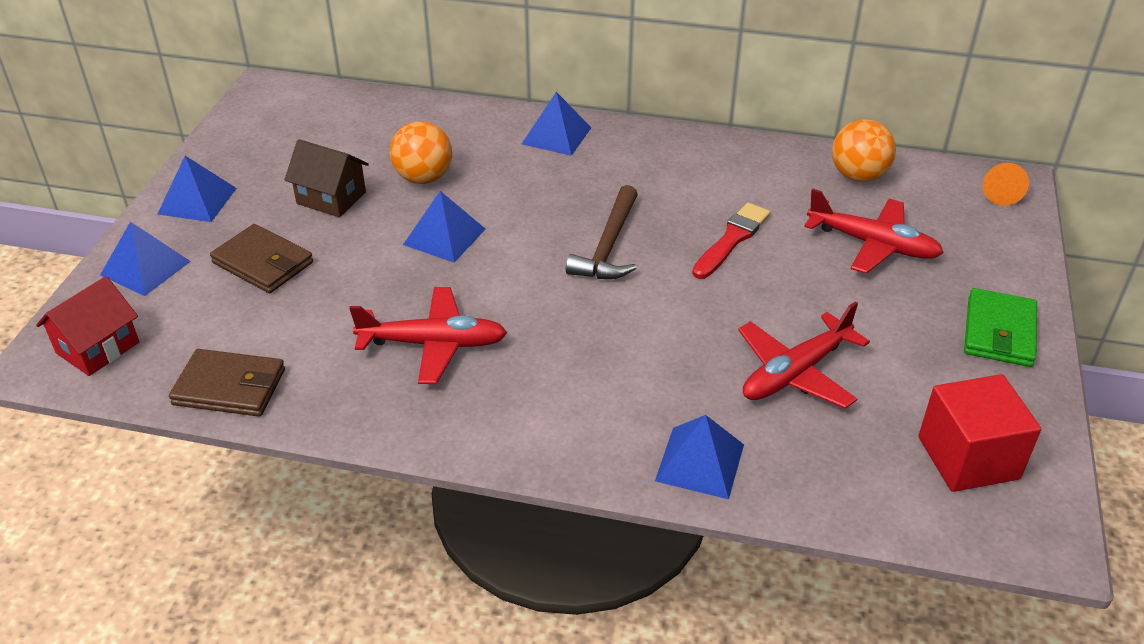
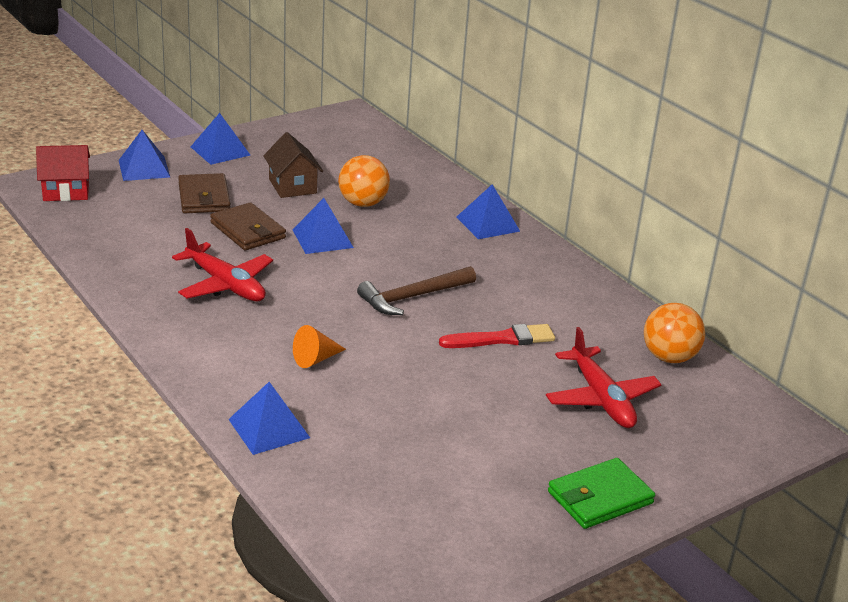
camera: 40 degrees right, 10 degrees down
(230, 387) = (95, 243): brown wallet -> brown wallet (248, 231)
(796, 372) = (410, 427): red plane -> none
(968, 458) = (439, 539): red cube -> none
(1000, 193) = (770, 430): orange cone -> orange cone (315, 359)

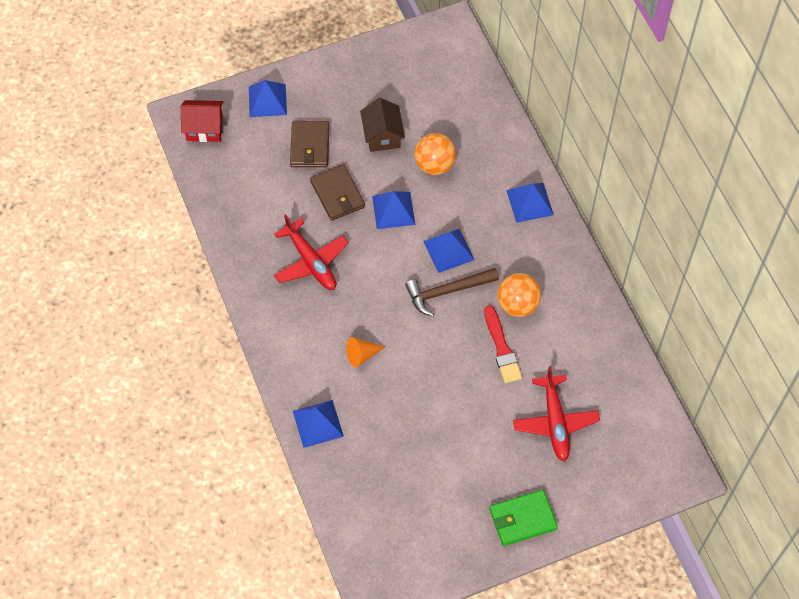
camera: 15 degrees right, 30 degrees up
(220, 151) = (332, 79): blue pyramid -> blue pyramid (449, 250)
(502, 339) = (502, 348): red brush -> red brush turned 75 degrees clockwise
(669, 357) = (621, 383): orange ball -> orange ball (517, 304)

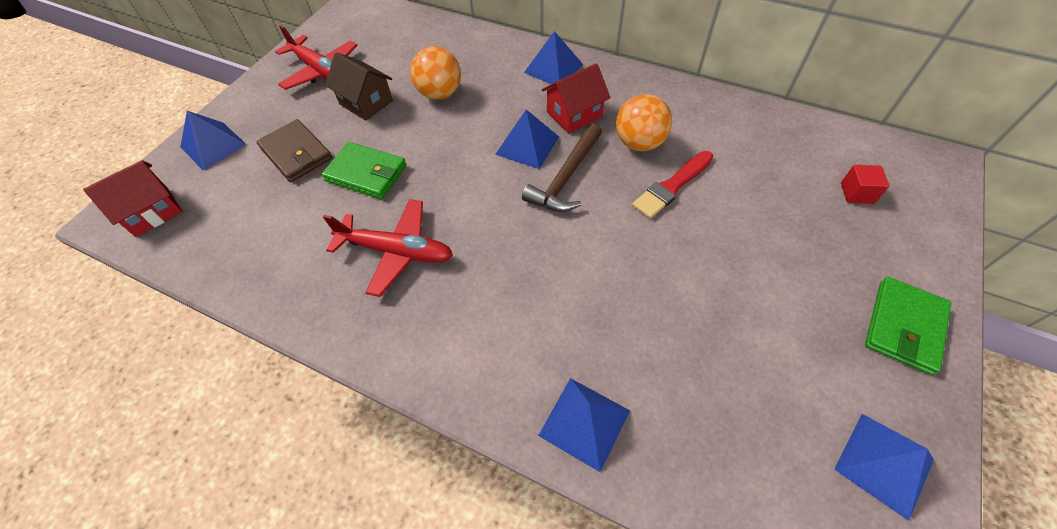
camera: 40 degrees left, 5 degrees down
(337, 194) = (366, 173): brown wallet -> green wallet
(361, 355) = (549, 300): orange cone -> none
(393, 210) = (438, 149): blue pyramid -> blue pyramid (883, 464)
(502, 251) = (574, 114): none -> red house
(502, 348) = (672, 186): red brush -> red brush turned 105 degrees clockwise
(555, 422) = (798, 210): red plane -> red plane (321, 71)
(604, 442) = (857, 193): none -> red cube

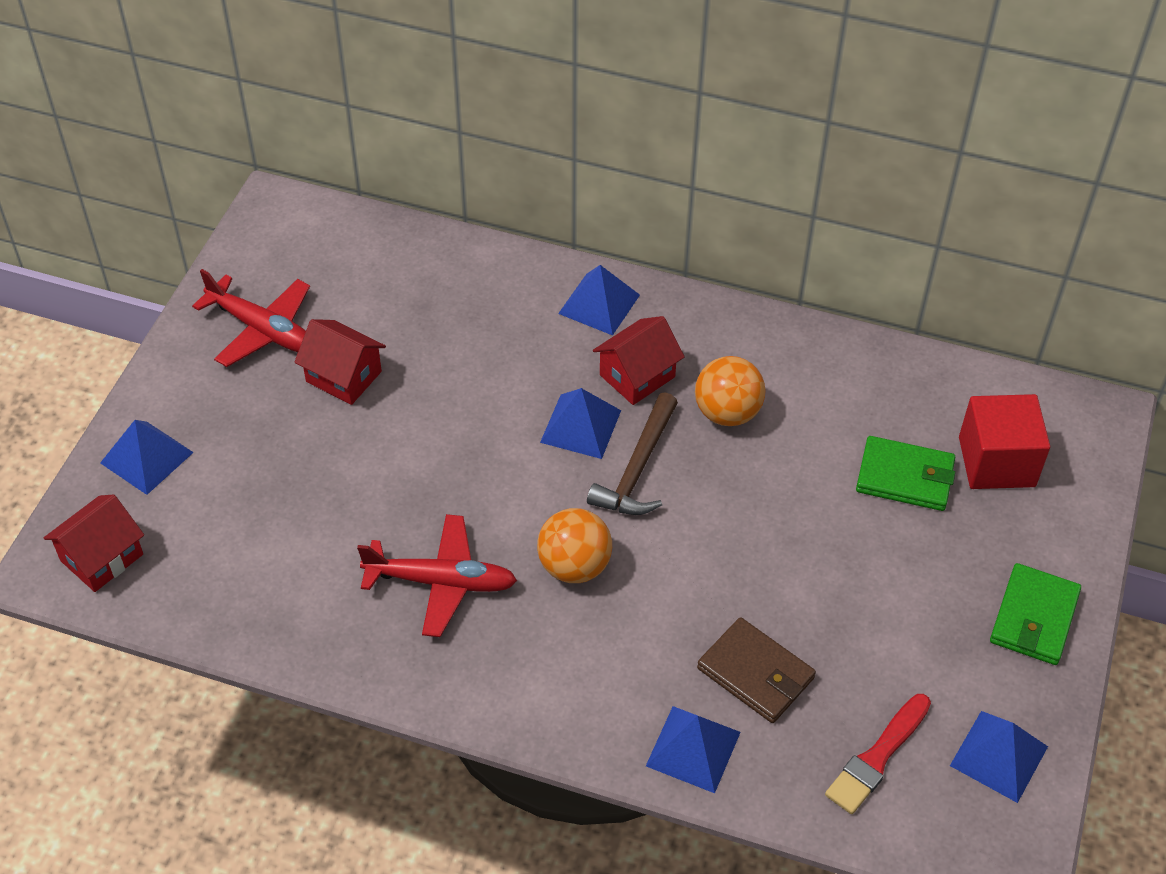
camera: 10 degrees left, 5 degrees down
(296, 153) = (269, 461): brown wallet -> brown wallet (755, 673)
(366, 102) = (344, 376): brown house -> red house
(366, 173) = (374, 482): green wallet -> green wallet (905, 477)
(440, 93) = (445, 355): orange ball -> orange ball (574, 566)
(672, 186) = (772, 470): red brush -> red brush (877, 757)
(857, 193) = (996, 462): red cube -> red cube, size x2.03

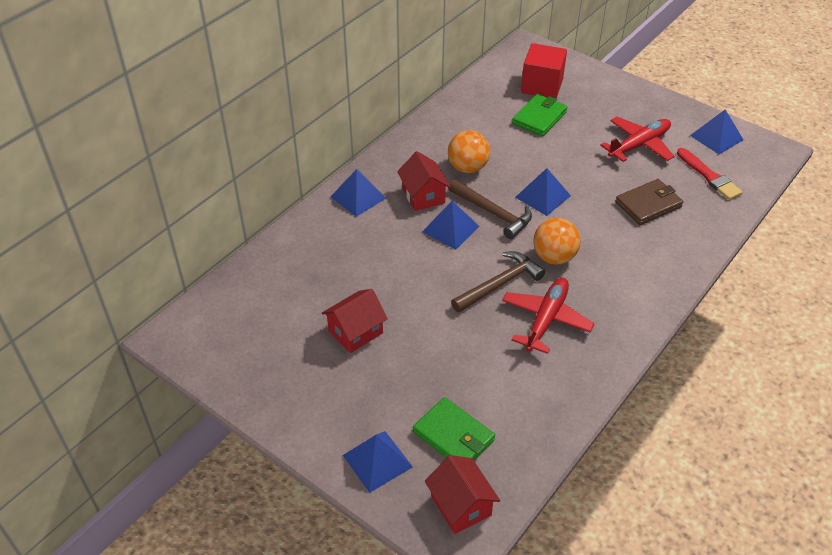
camera: 70 degrees left, 5 degrees down
(262, 329) = (288, 368): red plane -> red plane (639, 145)
(490, 511) = (499, 284): none -> brown hammer
(693, 749) = (690, 240): blue pyramid -> blue pyramid (543, 196)
(1033, 617) = (640, 103): green wallet -> green wallet (453, 436)

